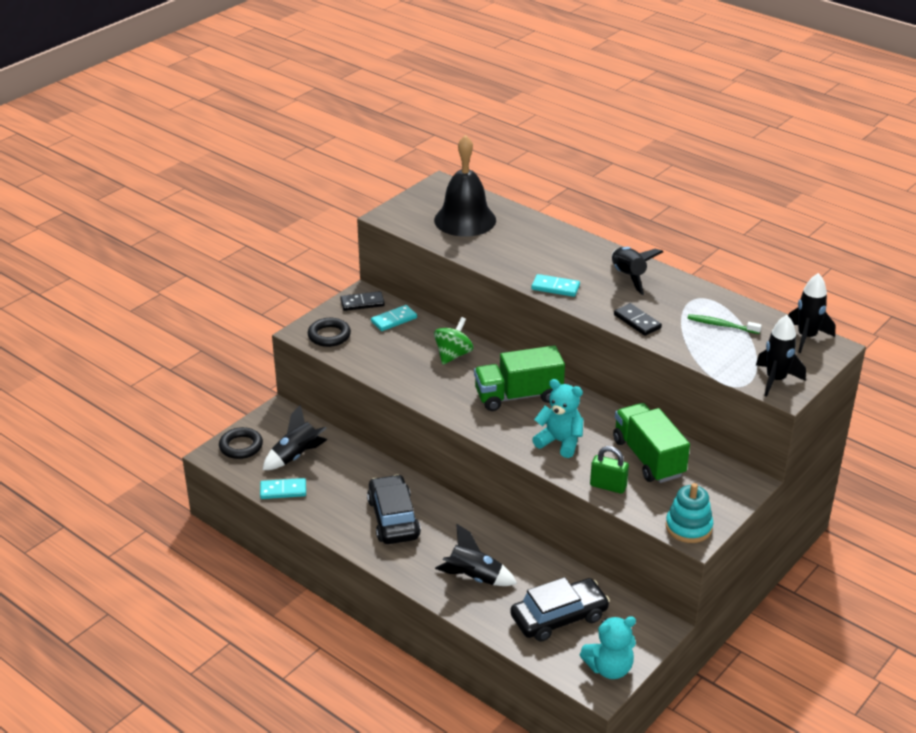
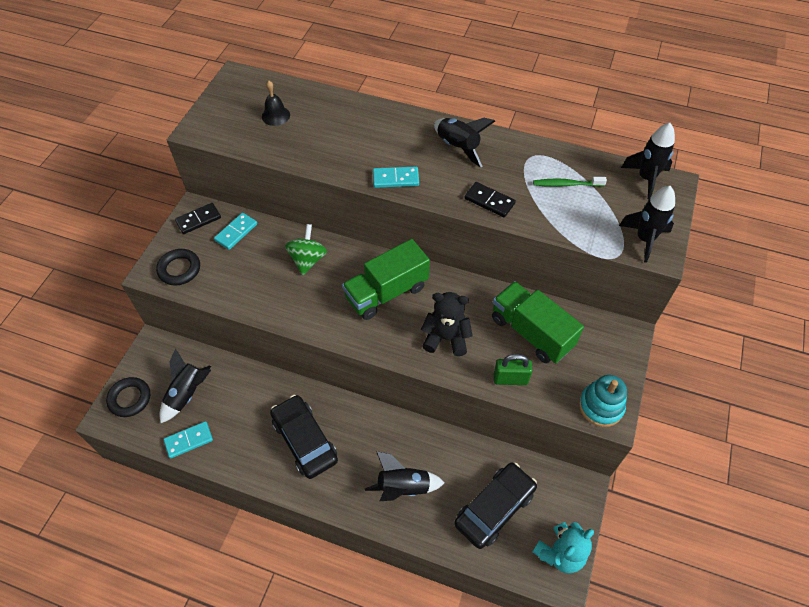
camera: 20 degrees left, 20 degrees up
(465, 220) = (275, 115): black bell -> black bell, size x0.46
(560, 442) = (446, 338): turquoise teddy bear -> black teddy bear

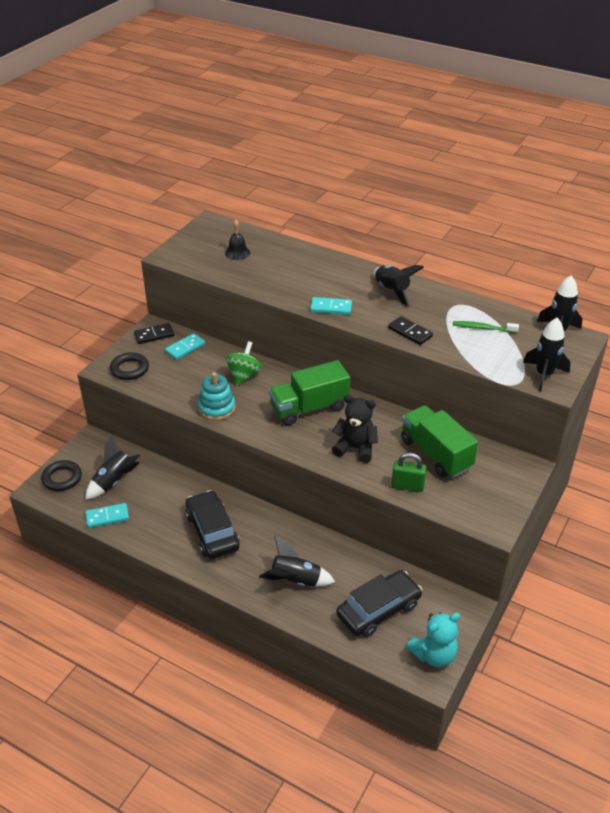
camera: 10 degrees right, 15 degrees down
(601, 406) = (487, 517): turquoise stacking toy -> turquoise stacking toy (216, 408)

